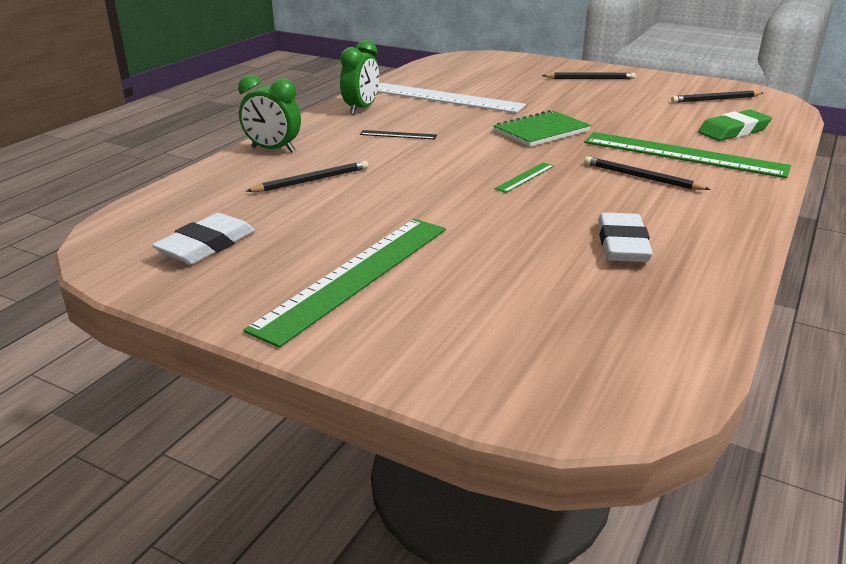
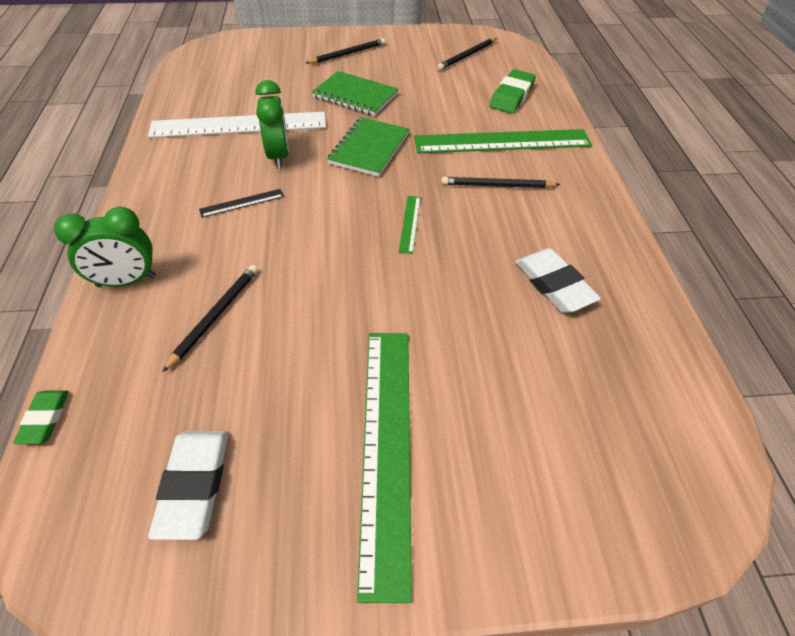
camera: 35 degrees left, 20 degrees up
(157, 191) = (45, 419): none -> green eraser
(361, 109) = (166, 172): green clock -> green clock (278, 156)
(566, 102) = (355, 96): none -> green notebook

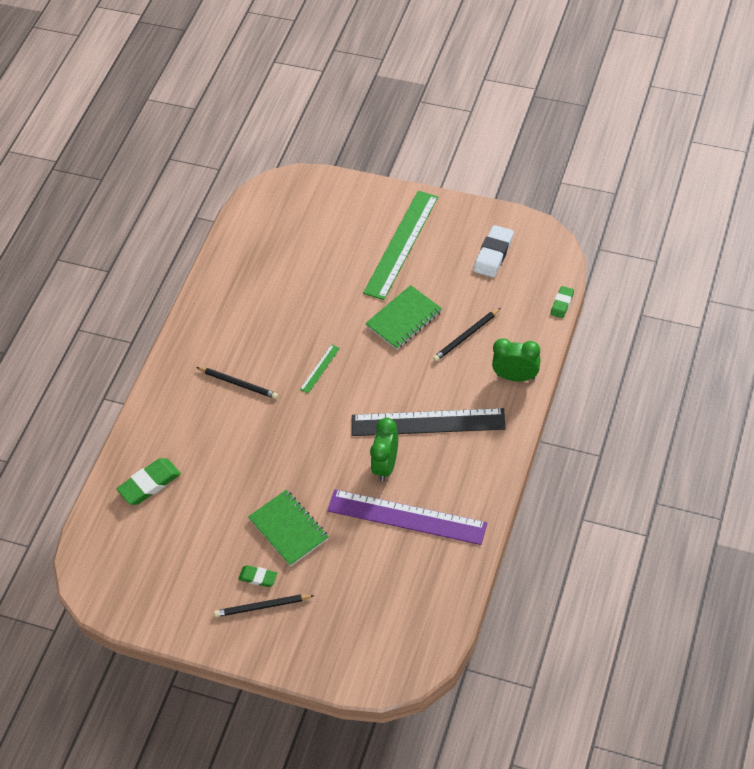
camera: 150 degrees left, 5 degrees up
(239, 125) = (406, 517): white ruler -> purple ruler
(242, 203) = (428, 422): black ruler -> black ruler, size x2.41
(363, 66) = (258, 577): none -> green eraser
(369, 148) = (311, 452): green notebook -> green notebook (404, 319)
(467, 56) = (144, 563): black pencil -> none
(502, 141) = (201, 428): green ruler -> none
(554, 284) = (260, 298): white eraser -> none

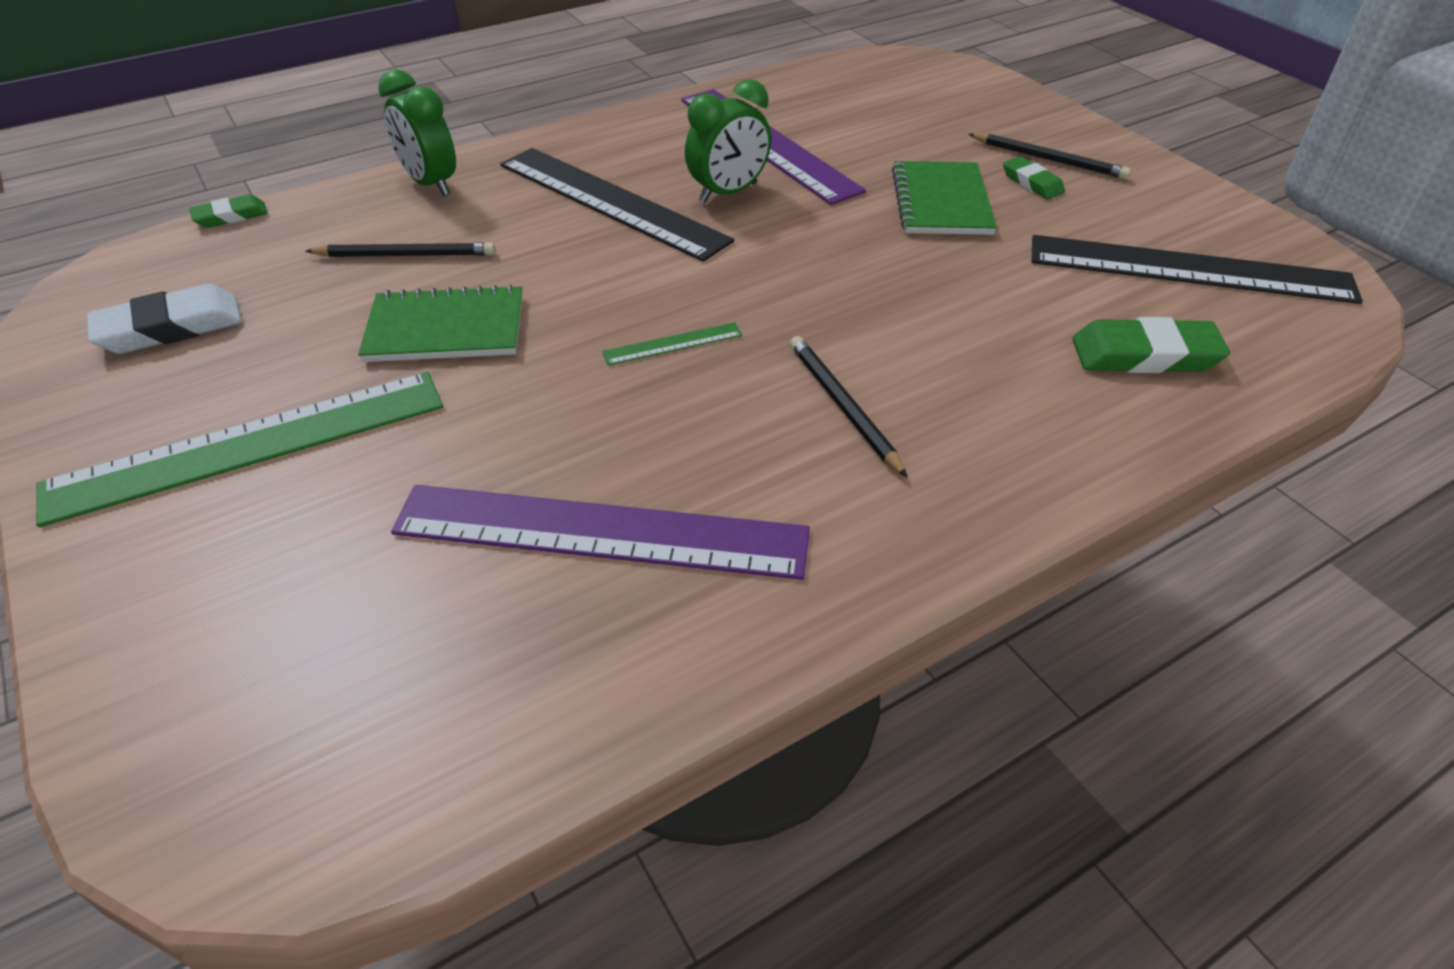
camera: 145 degrees left, 10 degrees down
(155, 555) = (1189, 269): none -> black ruler
(269, 293) = (601, 531): none -> purple ruler

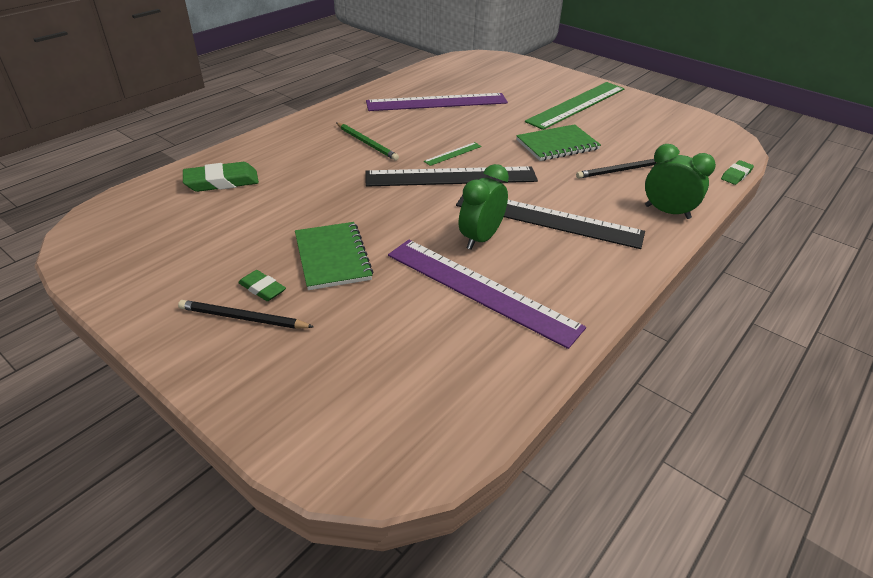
camera: 160 degrees right, 5 degrees down
(170, 328) = (667, 129): white eraser -> none
(843, 406) = (367, 143): black pencil -> green pencil
(1189, 269) = (171, 234): black ruler -> black ruler (451, 177)

